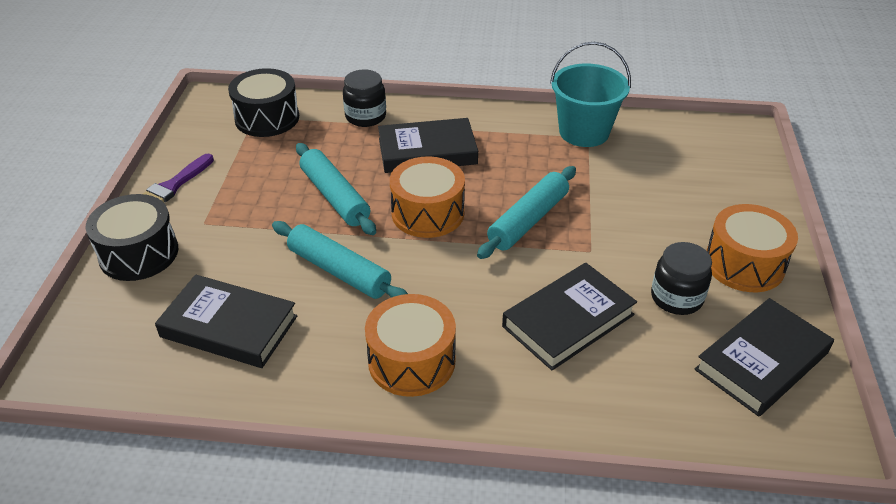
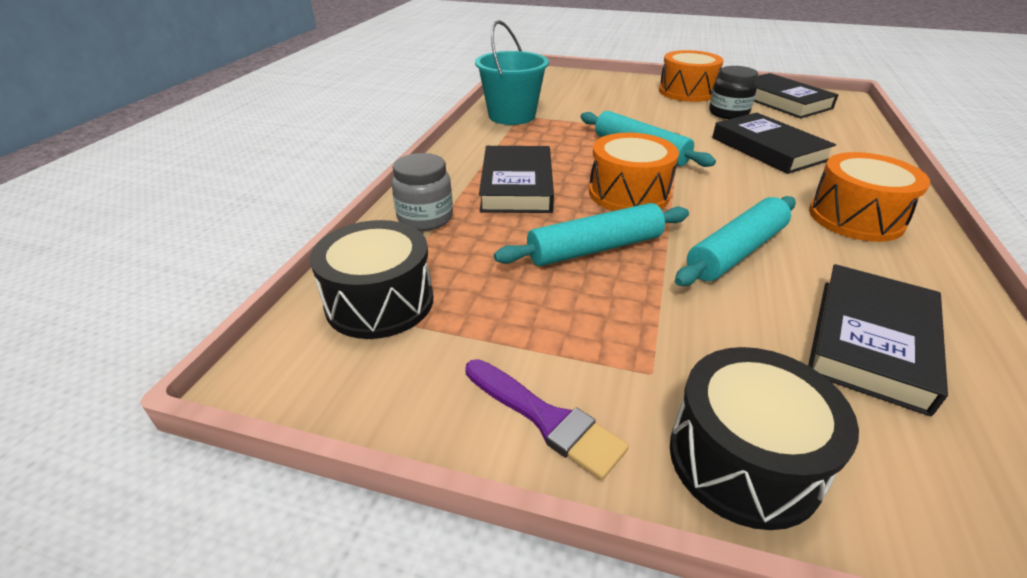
camera: 80 degrees left, 5 degrees down
(365, 116) = (425, 218): black jar -> grey jar

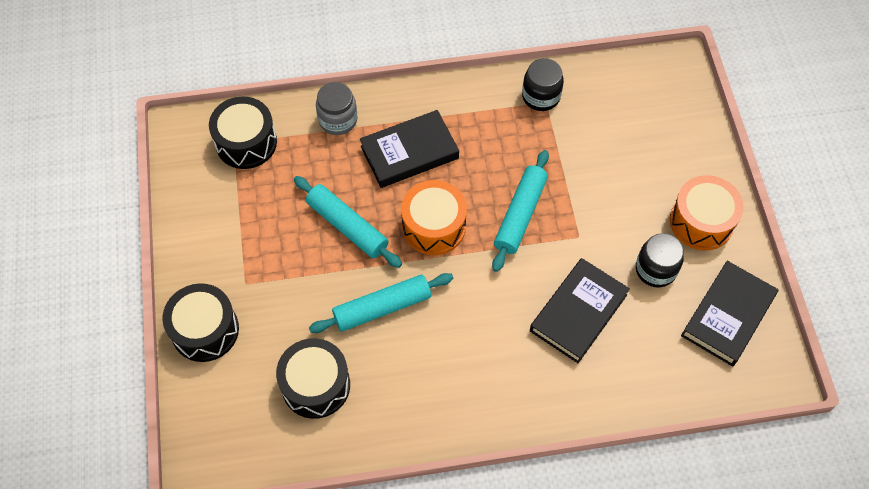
camera: 65 degrees right, 25 degrees up
(512, 116) = (541, 96): turquoise bucket -> black jar
(546, 419) = (197, 248): purple brush -> none
(736, 251) = (382, 307): turquoise rolling pin -> turquoise rolling pin turned 45 degrees counterclockwise
(855, 218) = (471, 381): orange drum -> none
(871, 341) = (316, 385): black book -> black drum

